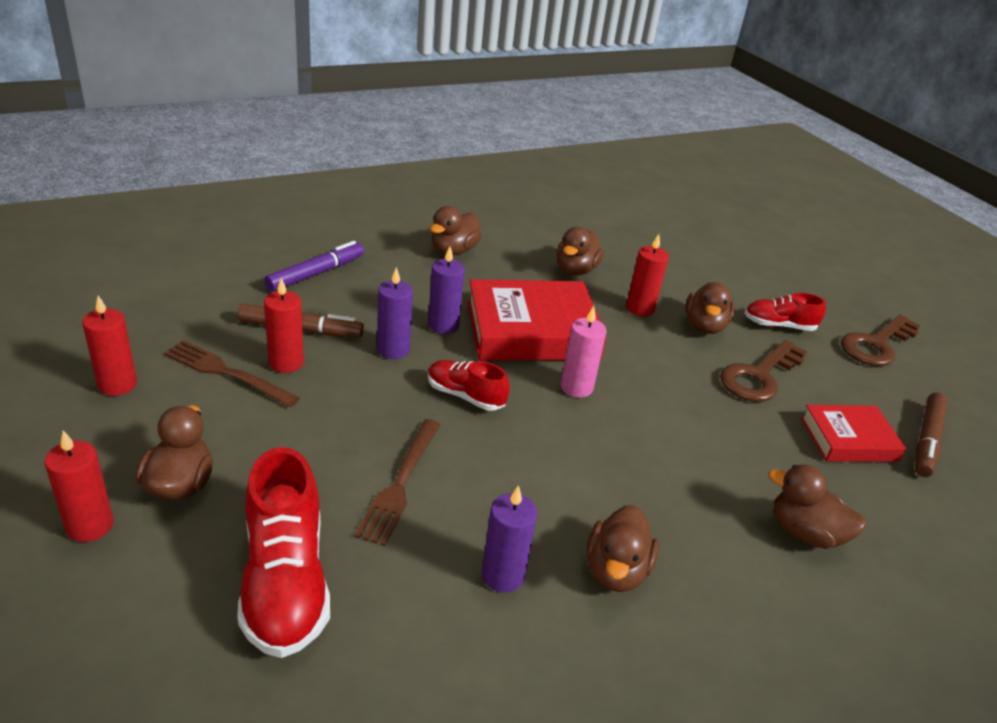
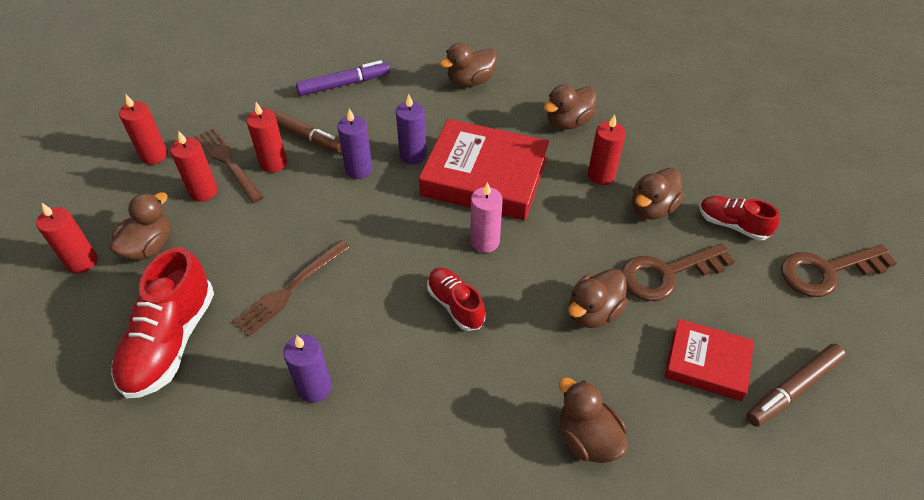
camera: 30 degrees right, 15 degrees up
(215, 409) = (203, 192): none -> red candle
(465, 396) = (387, 226): red shoe -> red shoe (455, 305)
(616, 571) = (400, 414): brown duck -> brown duck (593, 312)

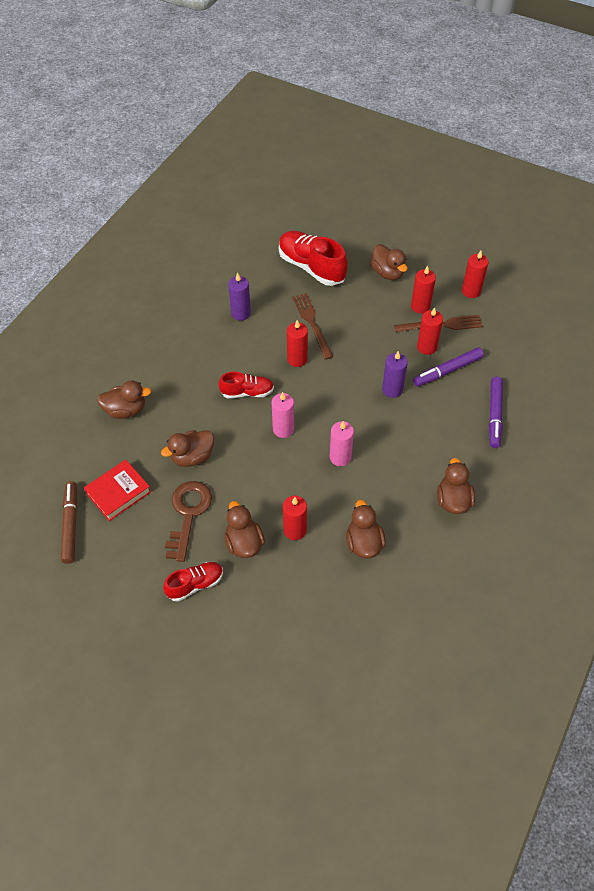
camera: 120 degrees right, 5 degrees up
(82, 262) = (394, 244): red candle -> red candle (297, 359)
(302, 135) = (447, 371): brown marker -> purple marker
(413, 155) = (387, 425): purple candle -> none
(484, 176) = (340, 457): red book -> pink candle
(593, 312) = (192, 457): brown duck -> brown duck turned 105 degrees counterclockwise
(827, 271) = (119, 614): brown key -> none

